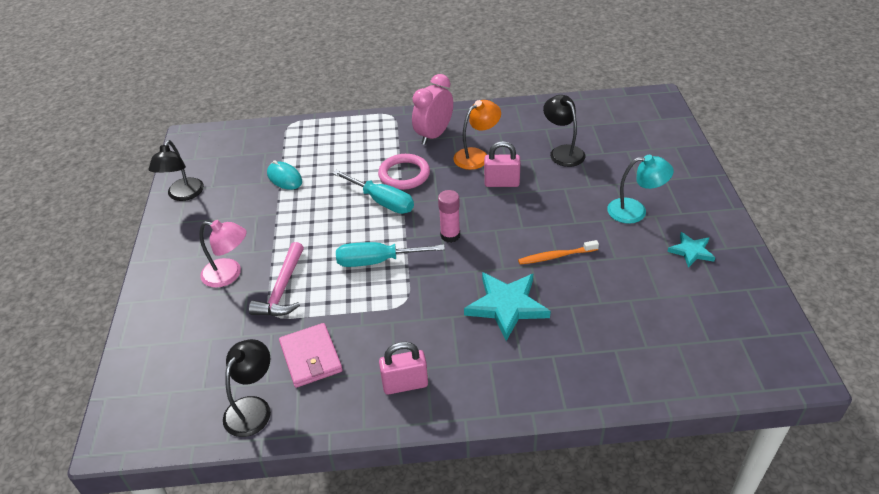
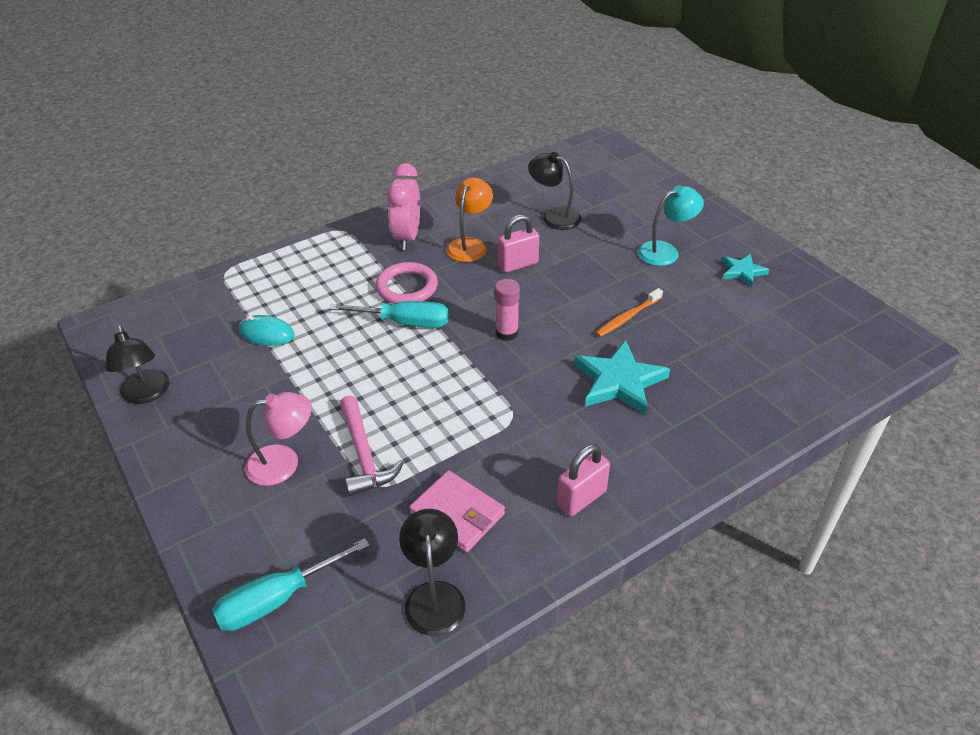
camera: 30 degrees left, 0 degrees up
(377, 261) = (449, 386): turquoise screwdriver -> turquoise screwdriver (277, 599)

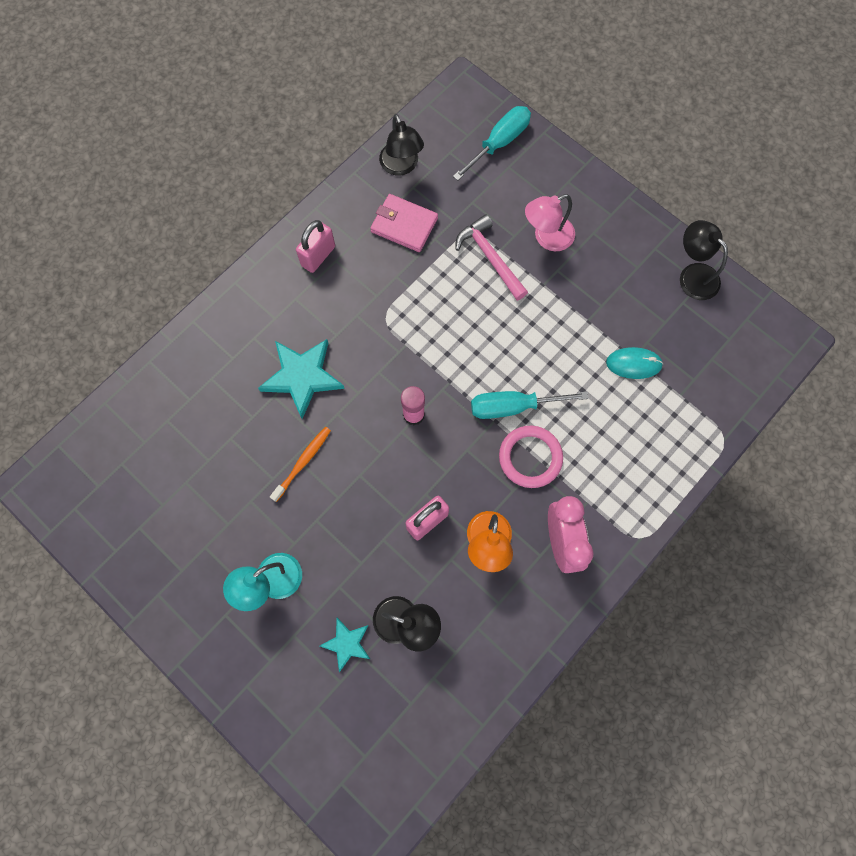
camera: 165 degrees right, 30 degrees up
(742, 272) = (187, 564): turquoise star -> turquoise star (347, 643)

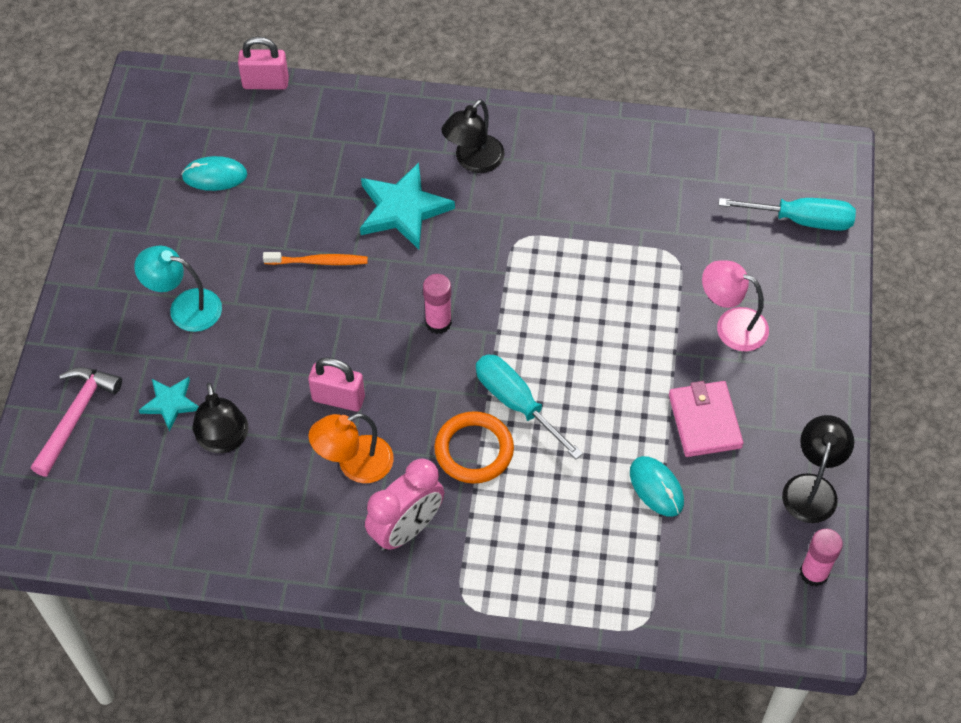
camera: 55 degrees right, 15 degrees down
(169, 488) = (214, 176): none -> turquoise mouse
(318, 256) = (537, 146): pink padlock -> pink padlock (265, 83)
(401, 166) = (696, 154): black lamp -> black lamp (473, 161)
(404, 225) = (633, 195): pink wallet -> pink wallet (704, 421)
(490, 258) = (663, 288): pink hammer -> pink hammer (76, 416)
(530, 457) = (474, 450): pink ring -> orange ring
(751, 315) = (814, 573): none -> pink glue stick

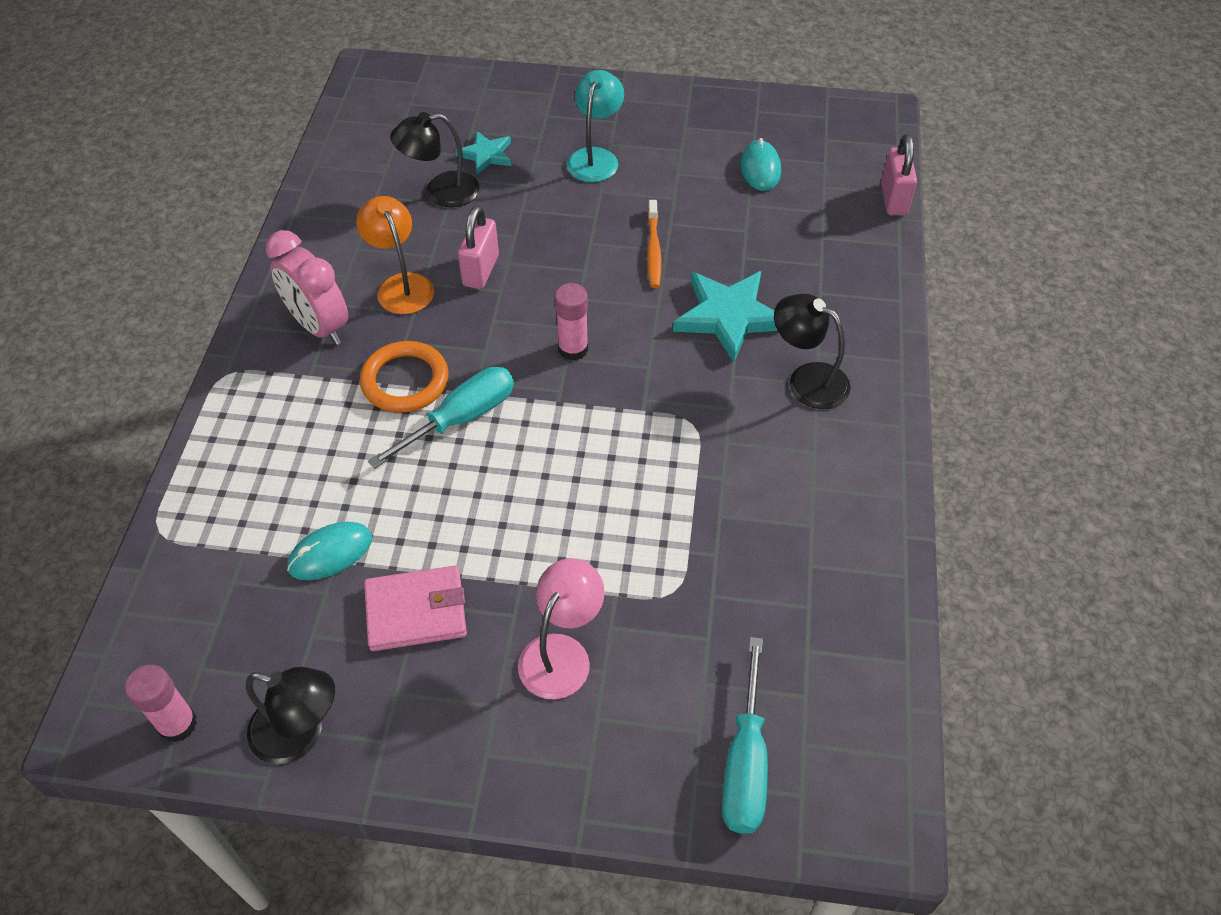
camera: 90 degrees right, 5 degrees down
(76, 416) = (477, 99): pink hammer -> none

